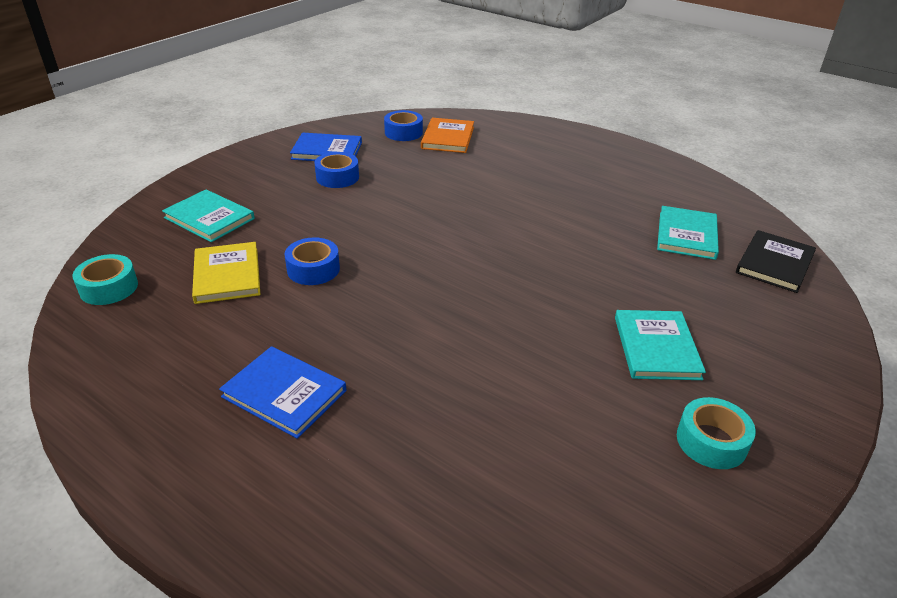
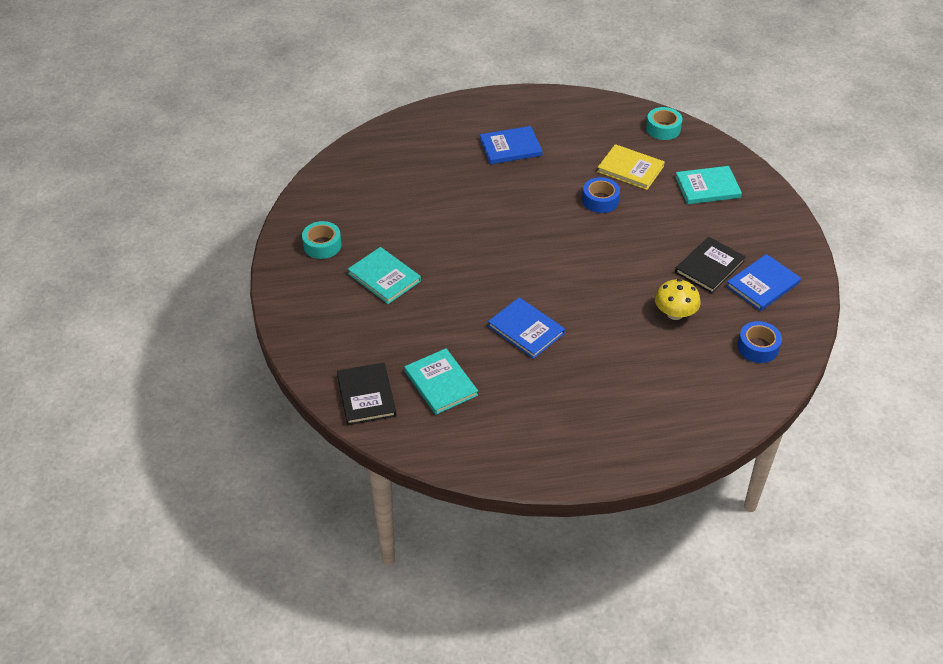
camera: 135 degrees right, 10 degrees up
(337, 177) = (709, 267): blue tape -> black book
(421, 171) = (675, 313): none -> yellow mushroom
(448, 138) = (720, 367): orange book -> none
(558, 225) = (526, 330): none -> blue book

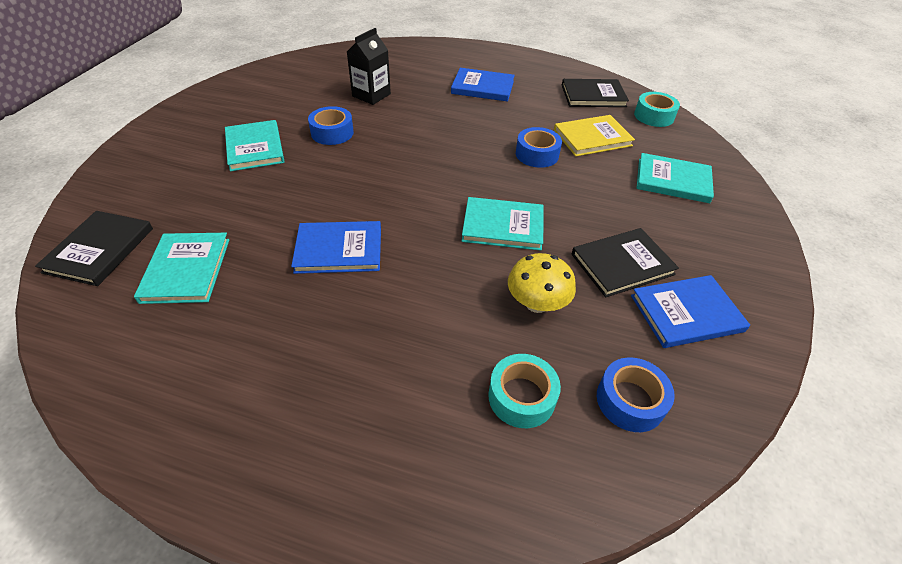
camera: 25 degrees right, 0 degrees up
(322, 245) = (234, 105): turquoise tape -> turquoise tape (521, 397)
(426, 191) = (371, 95): none -> black carton
(430, 240) = (332, 133): none -> blue tape
(526, 330) = (339, 250): blue book -> blue book turned 75 degrees counterclockwise
(605, 124) = (593, 96): none -> black book
(618, 269) = (503, 226): none -> turquoise book
(630, 169) = (592, 138): yellow book -> yellow book turned 75 degrees counterclockwise

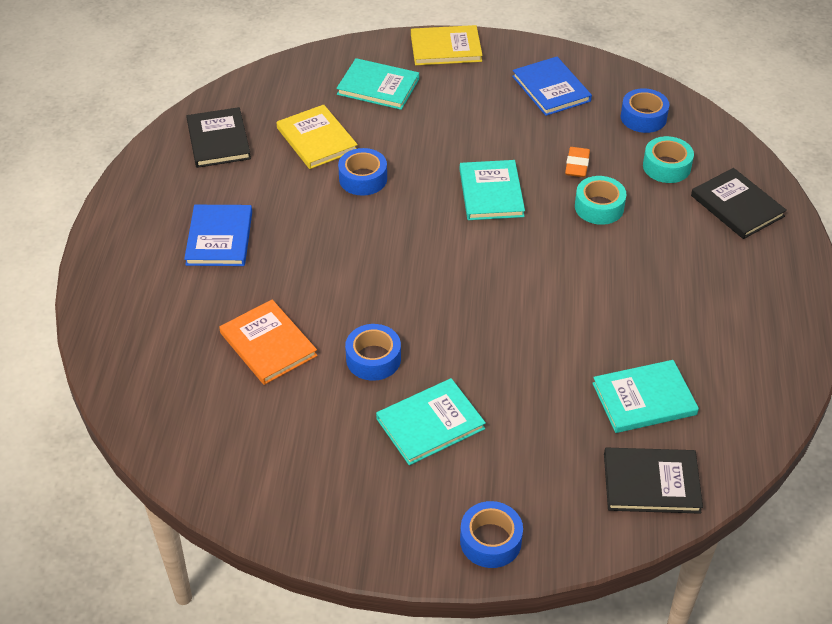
camera: 100 degrees left, 0 degrees up
(135, 156) = (490, 541): none -> blue tape
(339, 250) = (570, 297): blue book -> none
(371, 95) = (268, 344): black carton -> orange book
(537, 303) = (577, 165): yellow mushroom -> orange eraser
(622, 264) = (511, 120): black book -> black book (737, 206)
(654, 116) = (255, 94): turquoise tape -> turquoise tape (599, 207)
(673, 180) = (378, 87): turquoise book -> turquoise book turned 75 degrees counterclockwise
(752, 237) = (446, 48): none -> yellow book

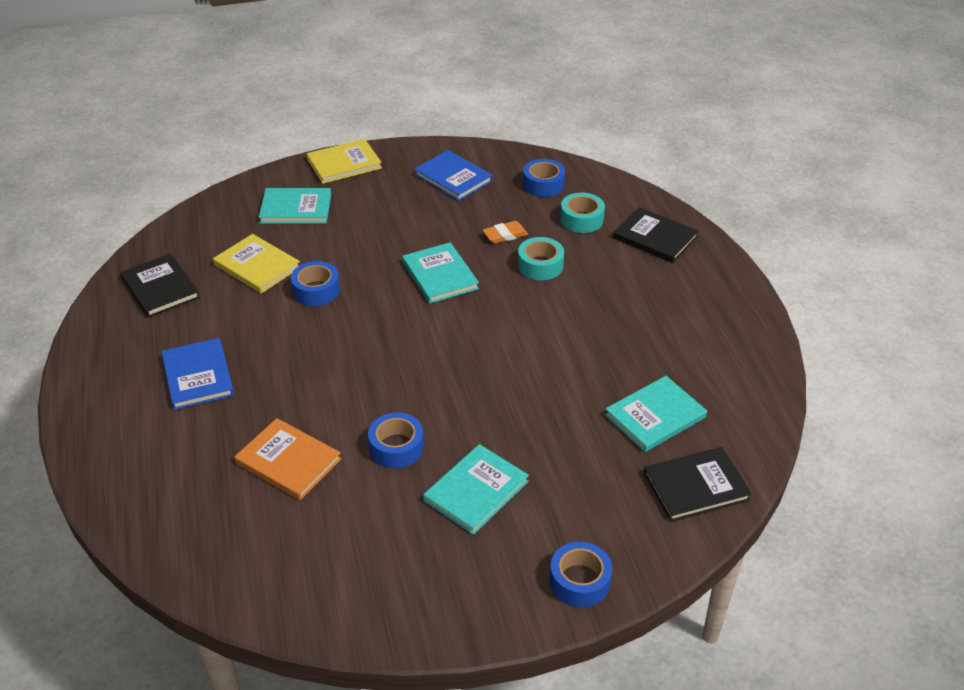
camera: 20 degrees left, 5 degrees down
(577, 165) = (505, 235): orange eraser -> orange eraser turned 75 degrees clockwise

